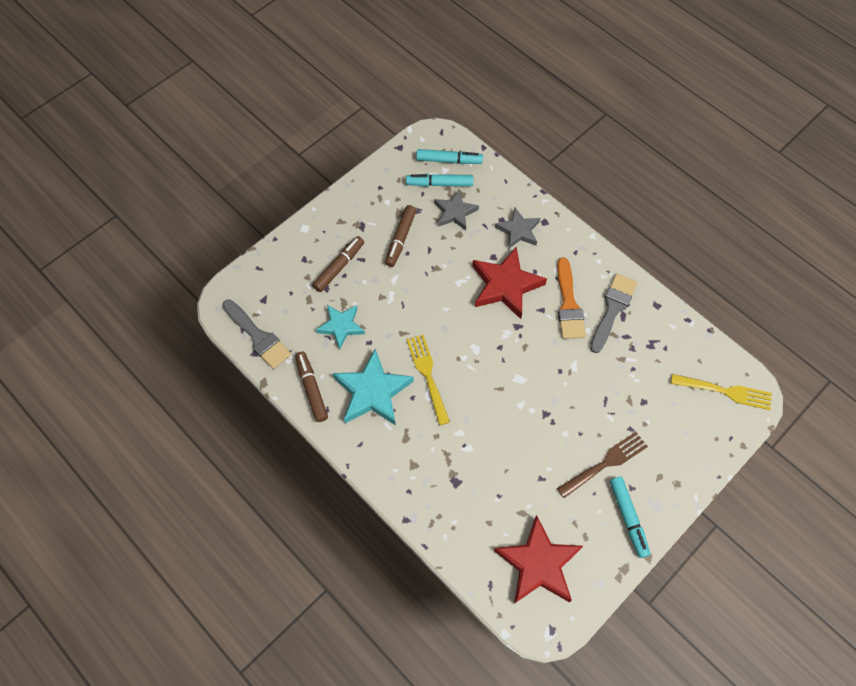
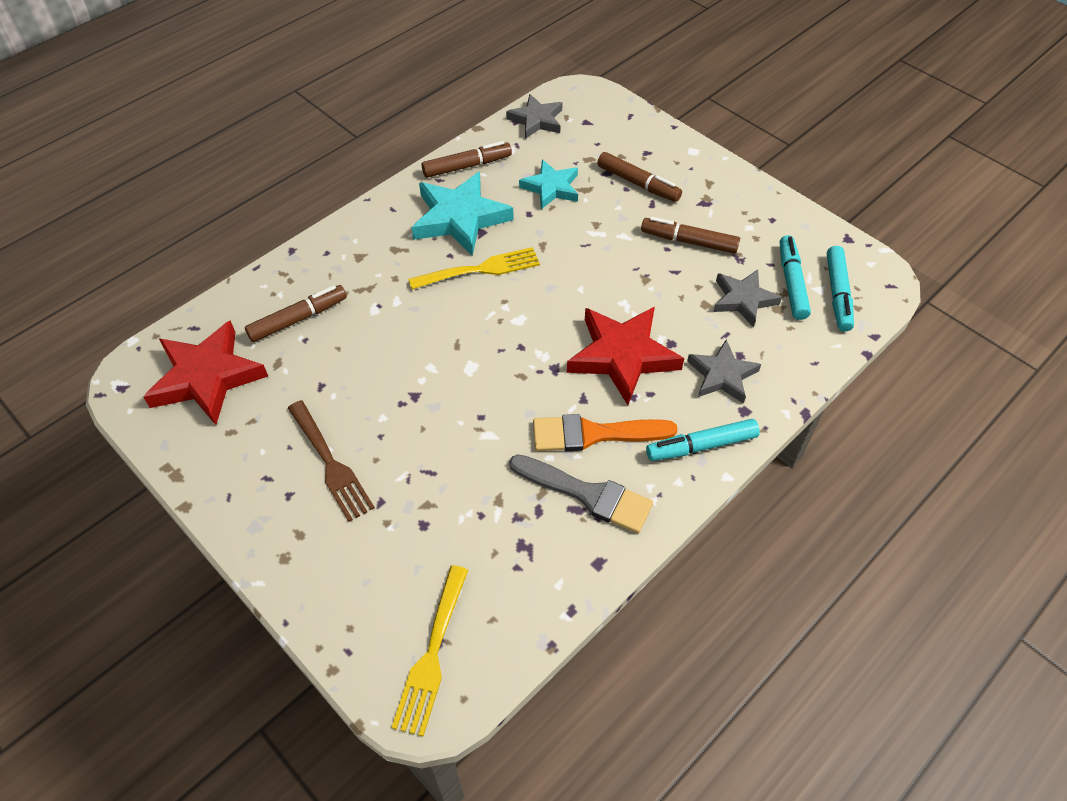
camera: 90 degrees right, 10 degrees down
(258, 336) = (536, 120): grey brush -> grey star
(479, 503) = (298, 319): none -> brown marker
(628, 518) = (245, 486): turquoise marker -> turquoise marker (701, 446)

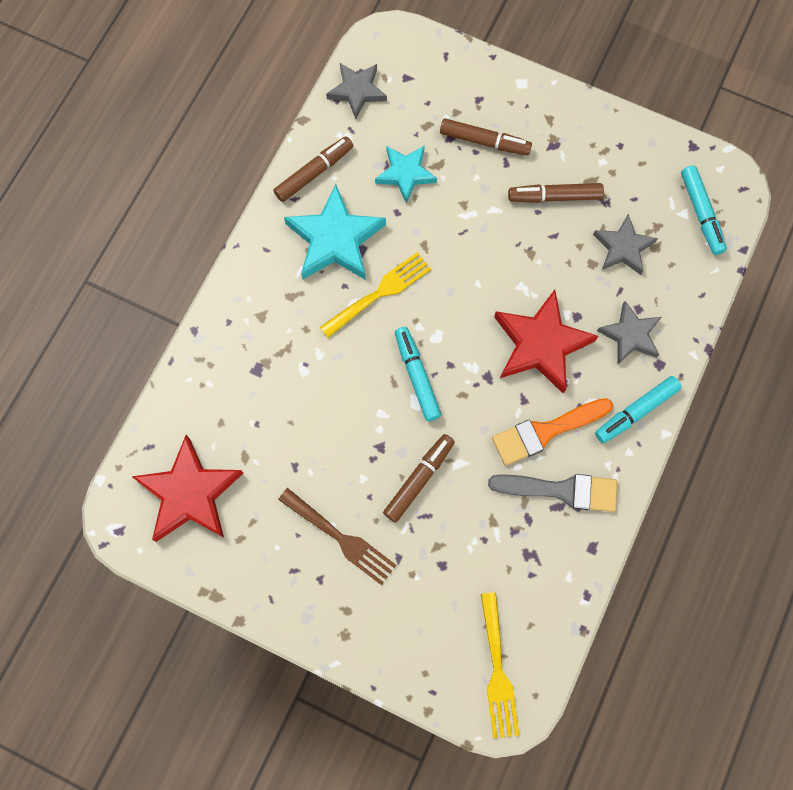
camera: 20 degrees left, 20 degrees up
(298, 319) = (240, 404): brown marker -> brown marker (419, 479)
(791, 283) = (658, 214): turquoise marker -> turquoise marker (417, 376)

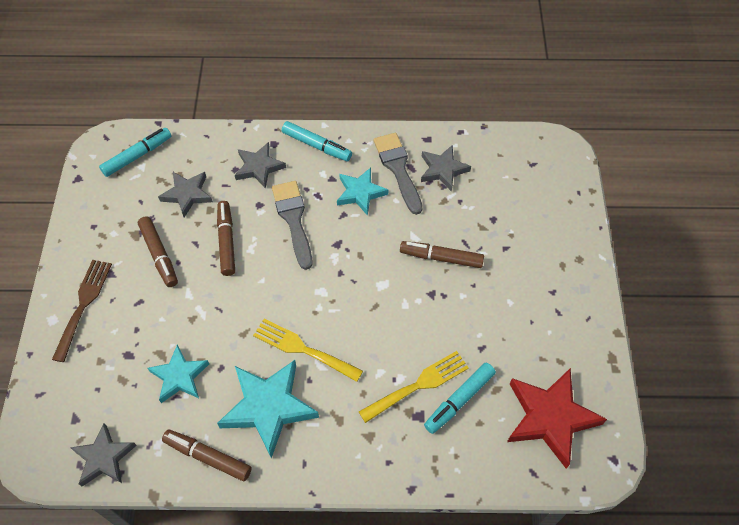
camera: 115 degrees left, 15 degrees down
(341, 538) = (515, 290): brown fork -> brown fork (83, 305)
(417, 376) = (361, 292): turquoise marker -> turquoise marker (459, 400)
(484, 142) = (124, 326): brown marker -> brown marker (227, 241)
(497, 671) = (540, 162): yellow fork -> yellow fork (418, 385)
(537, 543) = (443, 170): none -> grey star
(541, 344) = (293, 219): red star -> grey brush
(545, 431) = (360, 193): orange brush -> turquoise star

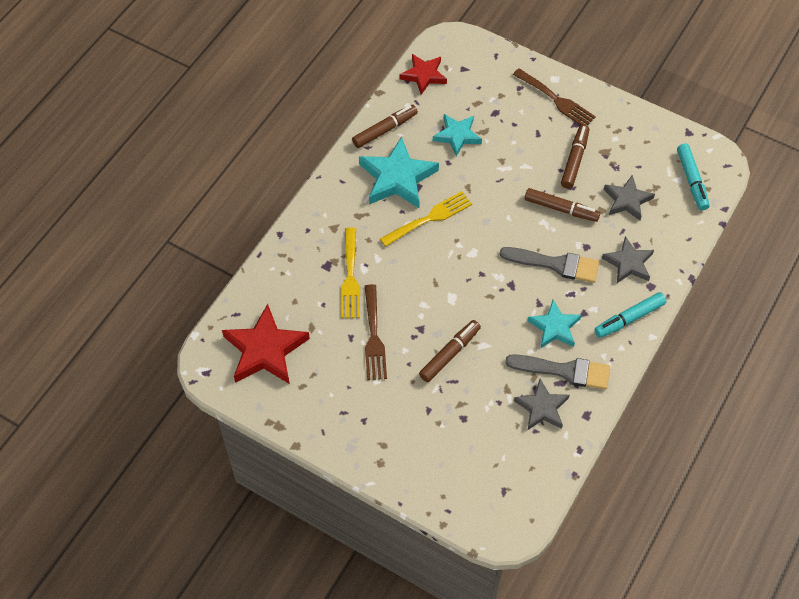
camera: 120 degrees right, 0 degrees up
(104, 458) = (424, 75): grey star -> red star
(159, 255) = (574, 160): brown marker -> brown marker turned 105 degrees clockwise
(459, 400) = (320, 297): turquoise marker -> none
(467, 328) = (374, 337): none -> brown fork

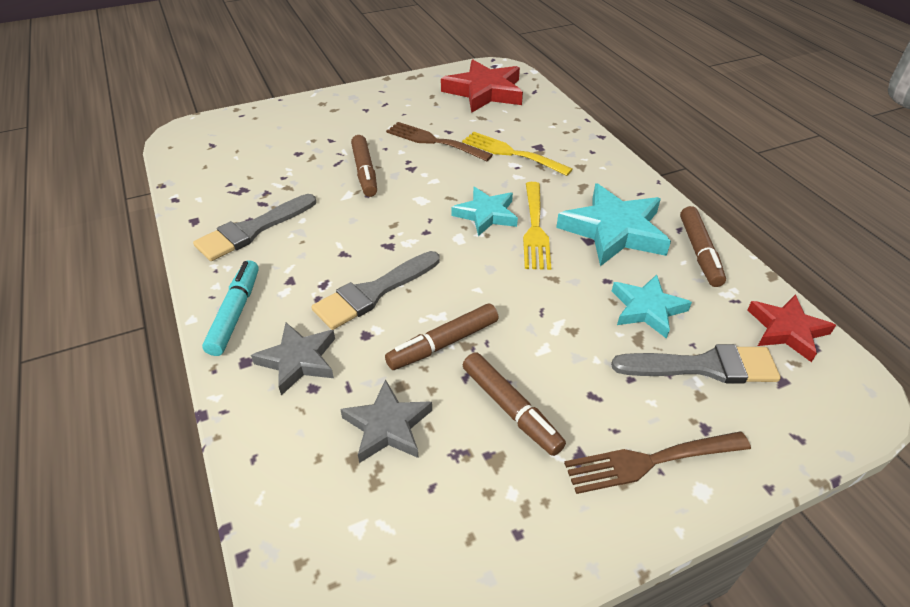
camera: 125 degrees right, 15 degrees down
(480, 99) = (704, 366): none -> grey brush
(542, 408) = (241, 198): grey star -> none
(554, 327) = (303, 249): turquoise star -> turquoise star (486, 214)
(691, 180) = (337, 548): turquoise marker -> none

